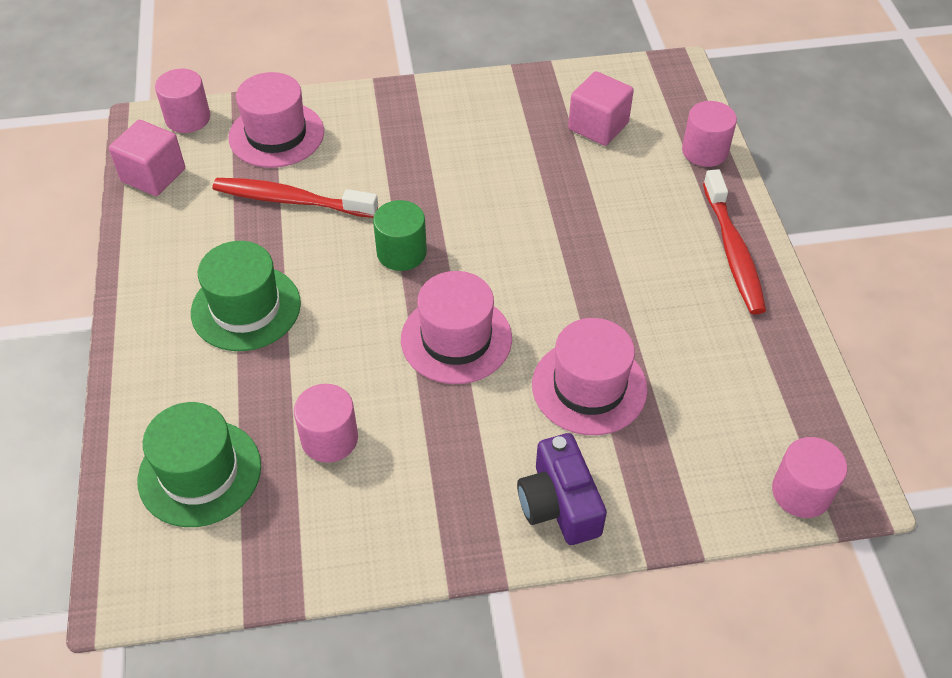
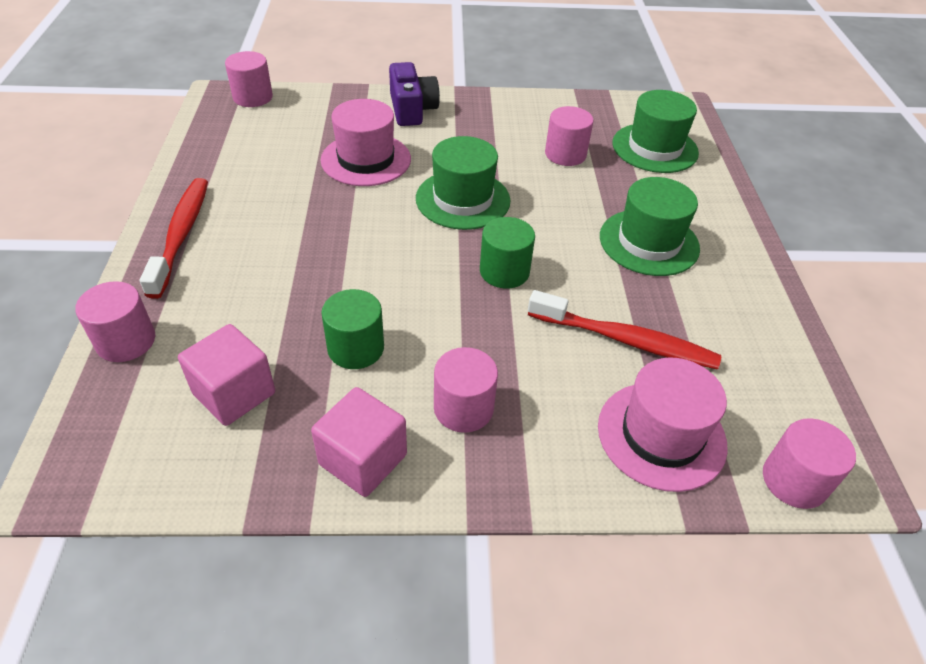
camera: 175 degrees left, 5 degrees down
(153, 175) = (800, 393): pink cube -> pink cube (363, 459)
(425, 135) = (463, 408): none -> pink cylinder
(456, 339) = (463, 199): pink hat -> green hat
(520, 167) = (355, 348): none -> green cylinder

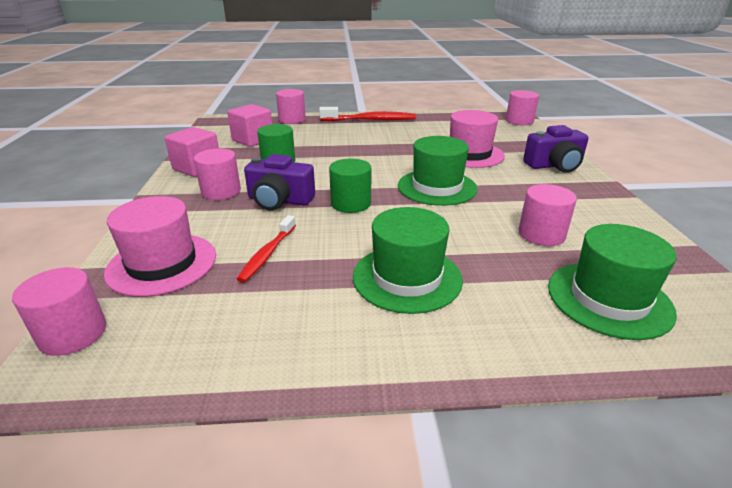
camera: 90 degrees right, 15 degrees down
(495, 338) = (279, 200): none -> purple camera
(626, 340) = (267, 254): red toothbrush -> red toothbrush, size x0.62

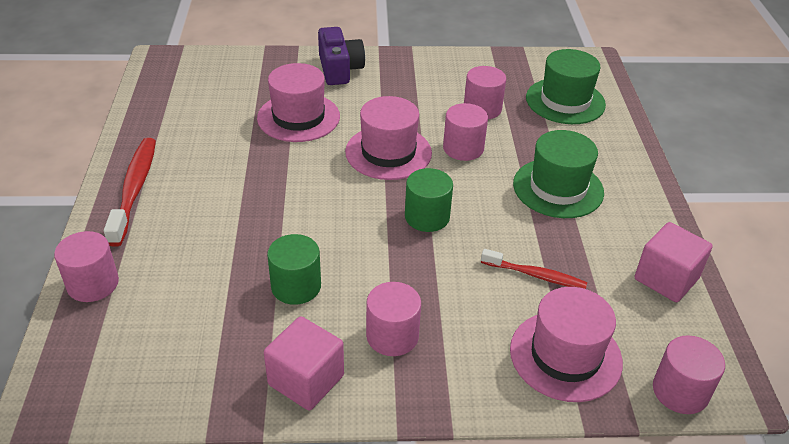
camera: 90 degrees left, 10 degrees up
(253, 140) = (191, 327): pink cube -> pink cube (666, 279)
(279, 200) = (419, 275): purple camera -> none
(437, 187) = (388, 152): green hat -> pink hat
(519, 121) = (191, 61): pink cylinder -> pink cylinder (463, 148)

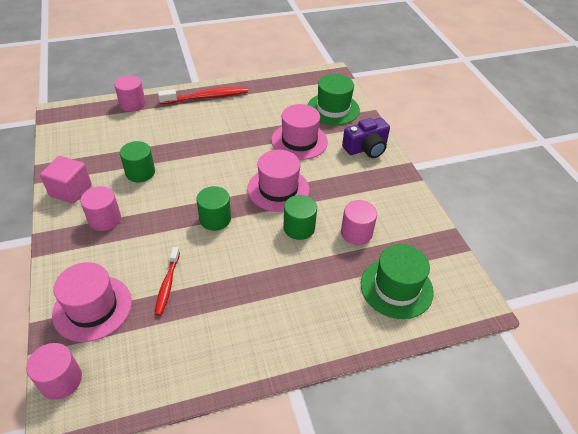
camera: 75 degrees right, 5 degrees up
(463, 148) = (299, 228): pink cylinder -> green cylinder
(558, 188) = (270, 291): green hat -> green hat (333, 109)
(666, 279) = (177, 371): pink cube -> none

